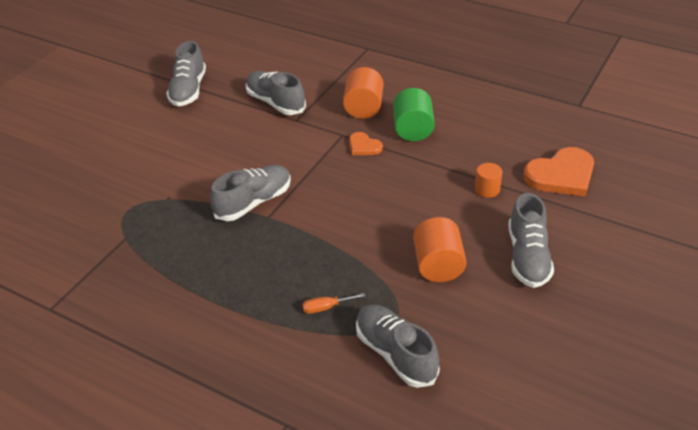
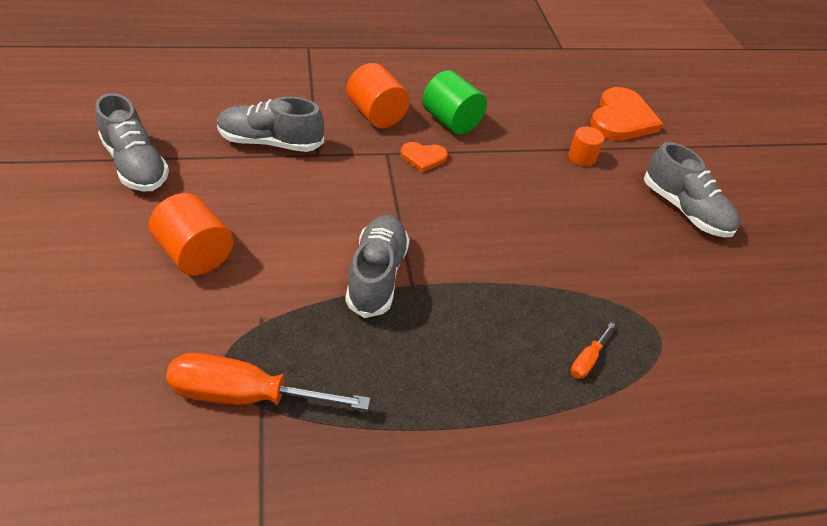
camera: 45 degrees left, 5 degrees up
(123, 229) = (245, 395): none -> orange screwdriver
(395, 354) = (700, 372): grey shoe -> none
(438, 265) = (629, 255): orange cylinder -> orange cylinder (195, 254)

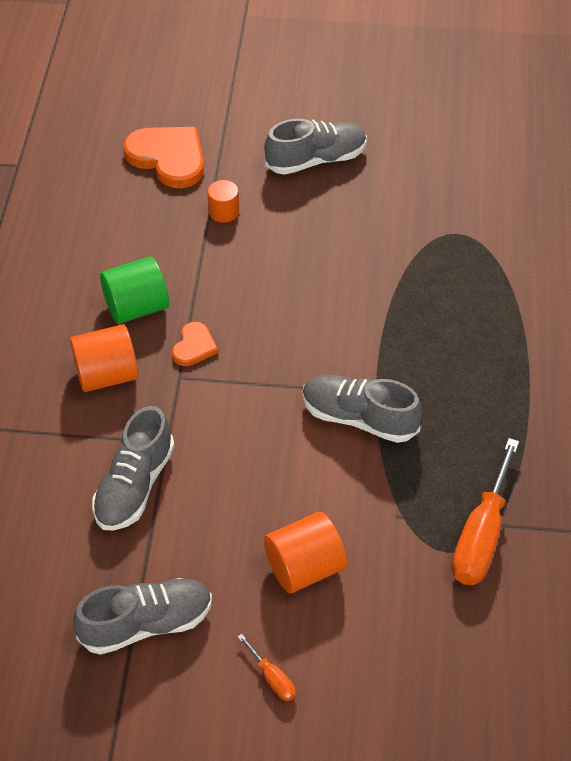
camera: 70 degrees left, 5 degrees up
(587, 360) = (477, 290): orange screwdriver -> orange screwdriver (272, 678)

